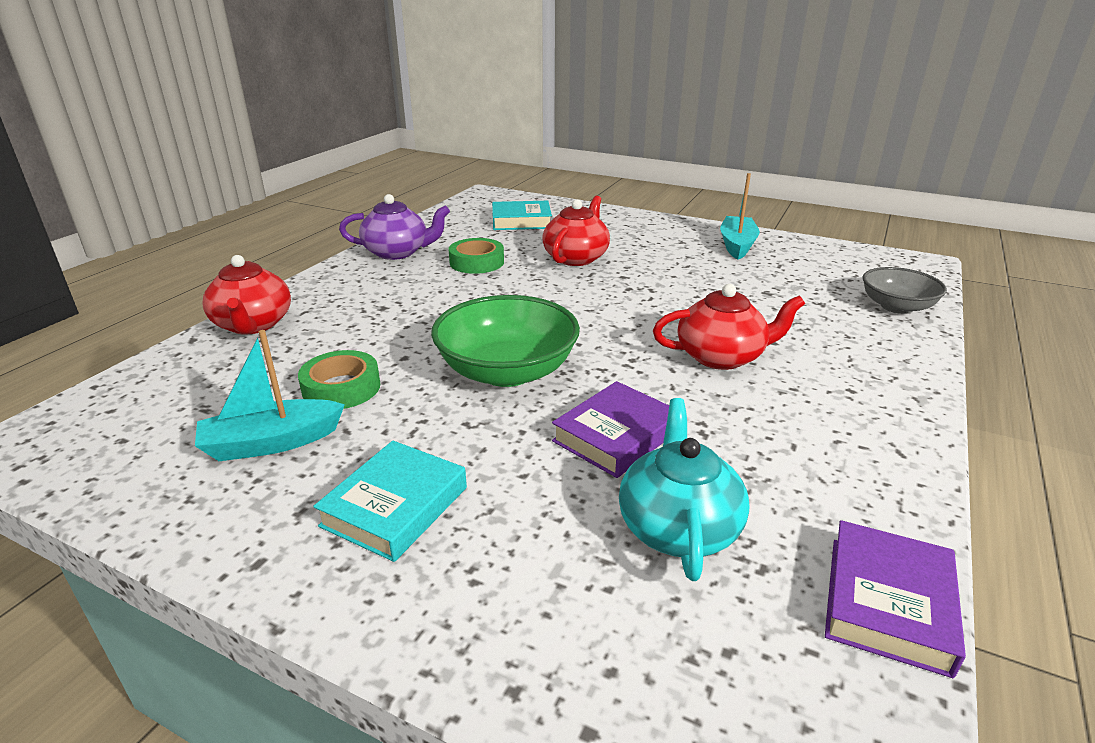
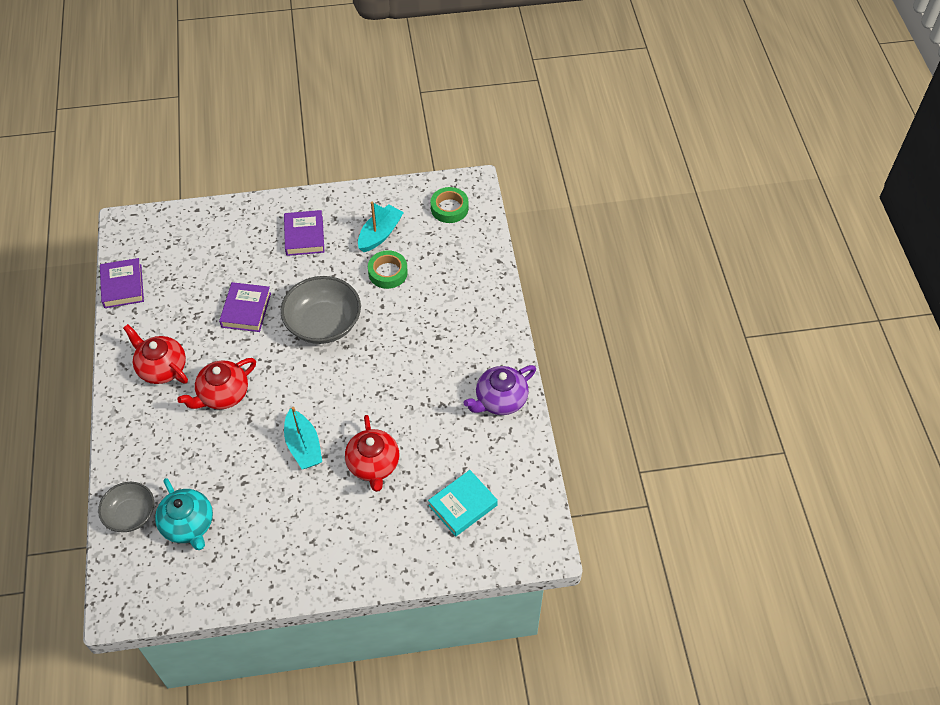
camera: 145 degrees right, 25 degrees up
(253, 325) = (485, 286): red teapot -> red teapot (161, 368)
(395, 506) = (304, 236): turquoise book -> purple book
(477, 262) = (435, 418): green tape -> green tape (449, 208)
(507, 371) = (323, 323): green bowl -> grey bowl
(678, 527) = (200, 279): turquoise teapot -> turquoise teapot (188, 525)
(737, 245) = (266, 560): turquoise boat -> turquoise boat (303, 446)

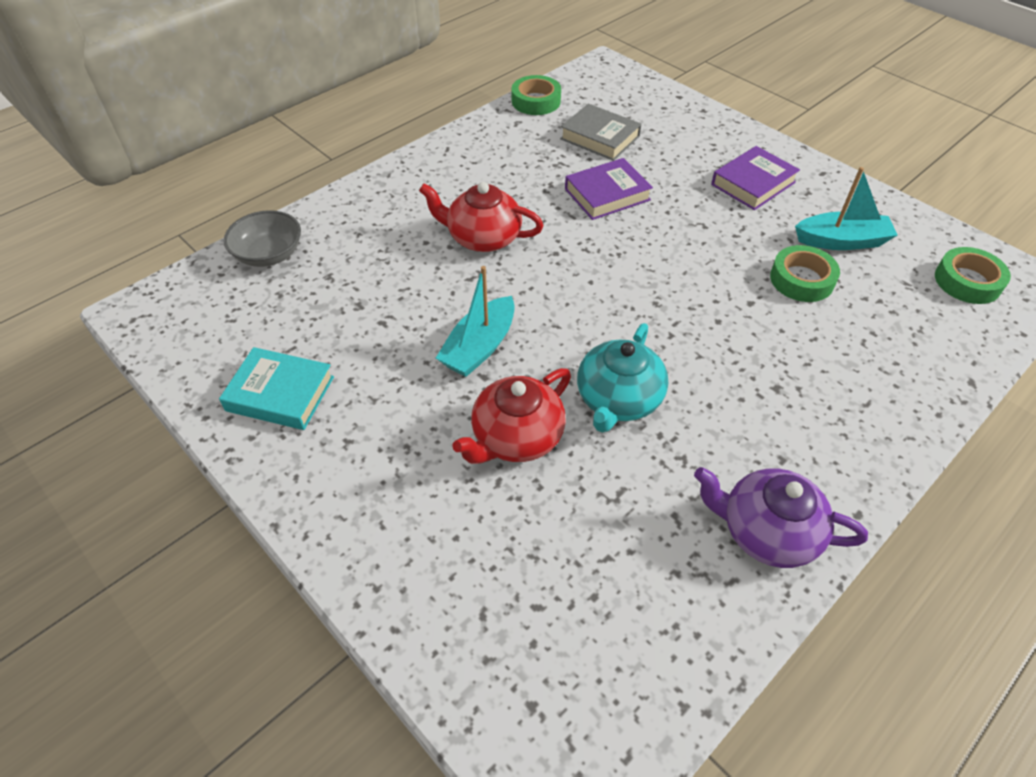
camera: 55 degrees right, 5 degrees down
(123, 286) = (536, 101): purple book -> green tape
(161, 368) = (470, 176): red teapot -> none
(188, 525) = (288, 308): turquoise teapot -> turquoise teapot (618, 400)
(193, 278) = (600, 138): none -> grey book
(323, 323) = (663, 265): grey bowl -> none
(462, 505) = (544, 598): turquoise book -> turquoise book (280, 393)

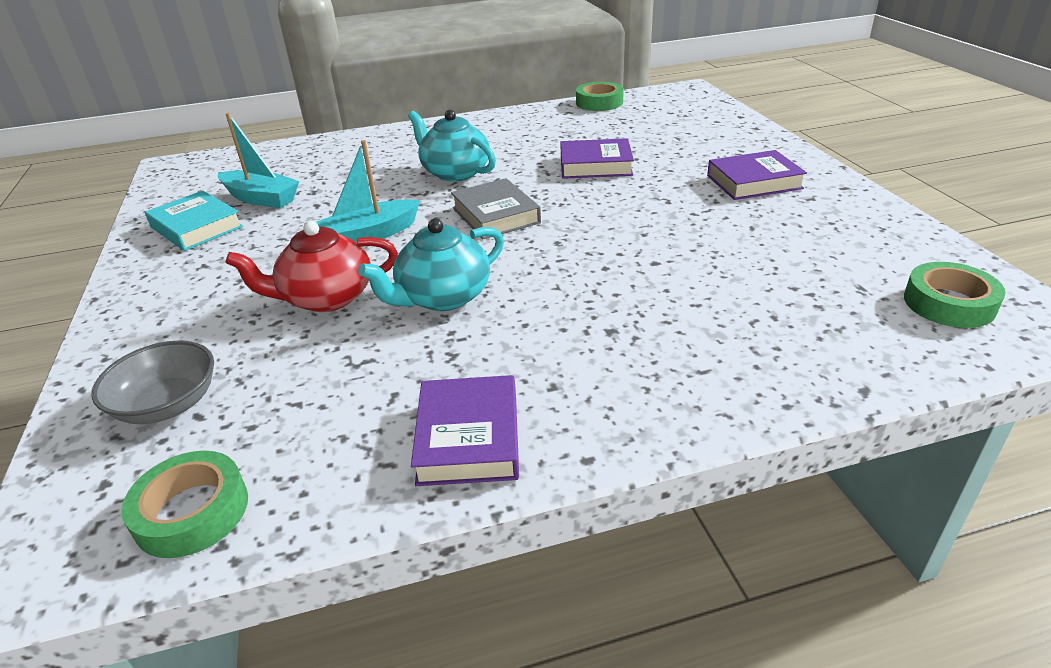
camera: 30 degrees right, 15 degrees down
(269, 254) = (289, 153): grey bowl -> grey bowl (168, 405)
(482, 238) = (455, 172): red teapot -> turquoise teapot
(600, 138) = (631, 131): grey book -> grey book (495, 215)
(766, 531) = (468, 437): purple teapot -> purple book
(801, 279) = (731, 258): green tape -> green tape (192, 512)
(841, 241) = (812, 239): turquoise boat -> turquoise boat (261, 199)

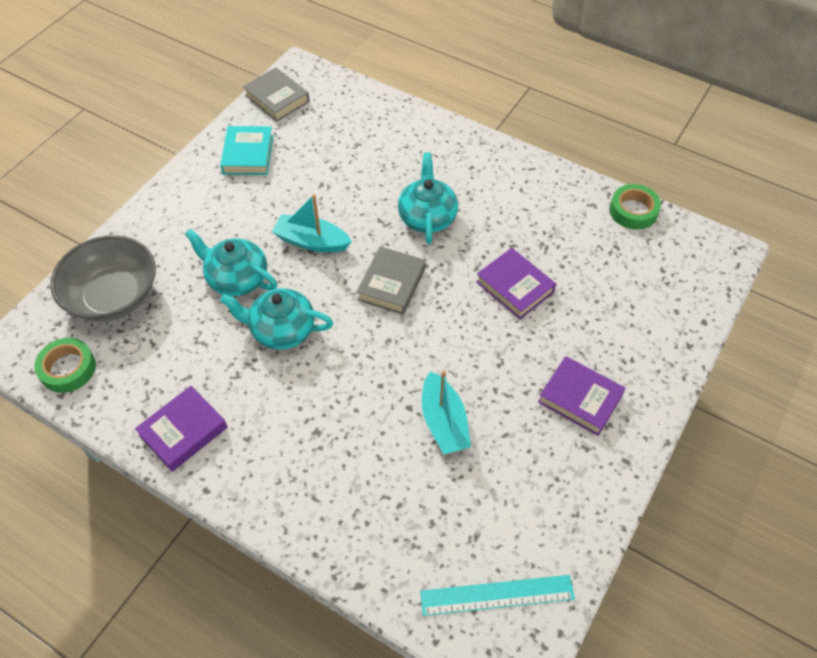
camera: 45 degrees right, 20 degrees up
(168, 405) = (113, 296): grey bowl -> grey bowl, size x1.60
(174, 187) = (277, 98): none -> grey book
(261, 199) = (303, 152): turquoise boat -> turquoise boat (444, 422)
(326, 298) = (236, 278): red teapot -> turquoise teapot
(949, 303) = (497, 595): green tape -> turquoise ruler

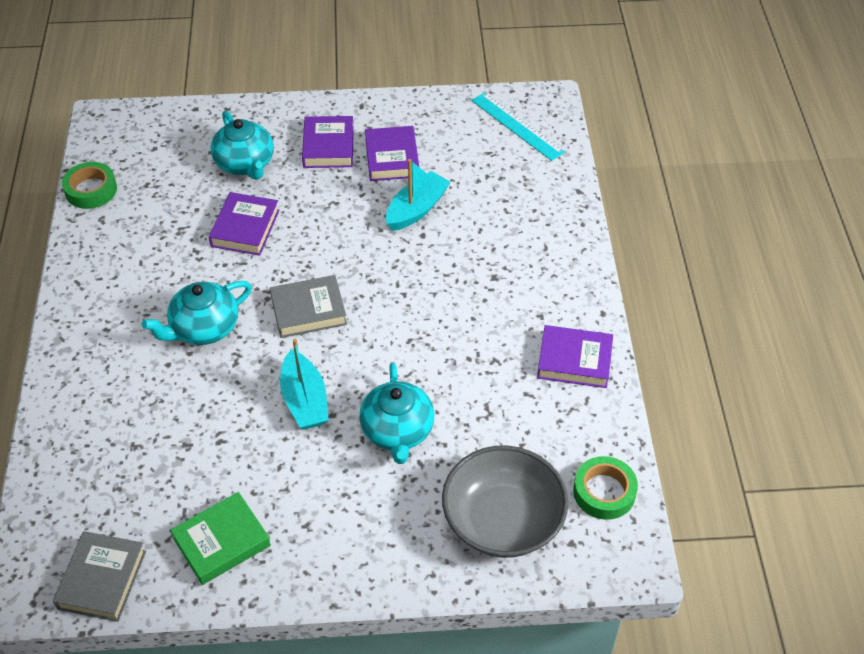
camera: 125 degrees left, 5 degrees down
(248, 155) = (221, 542): turquoise book -> green book
(281, 330) = (423, 359): turquoise teapot -> turquoise teapot (245, 164)
(528, 442) = (392, 158): none -> purple book

